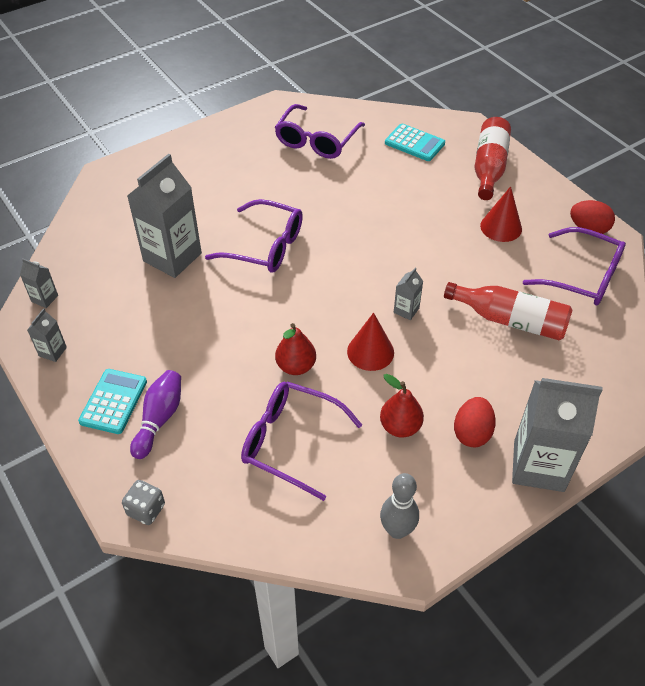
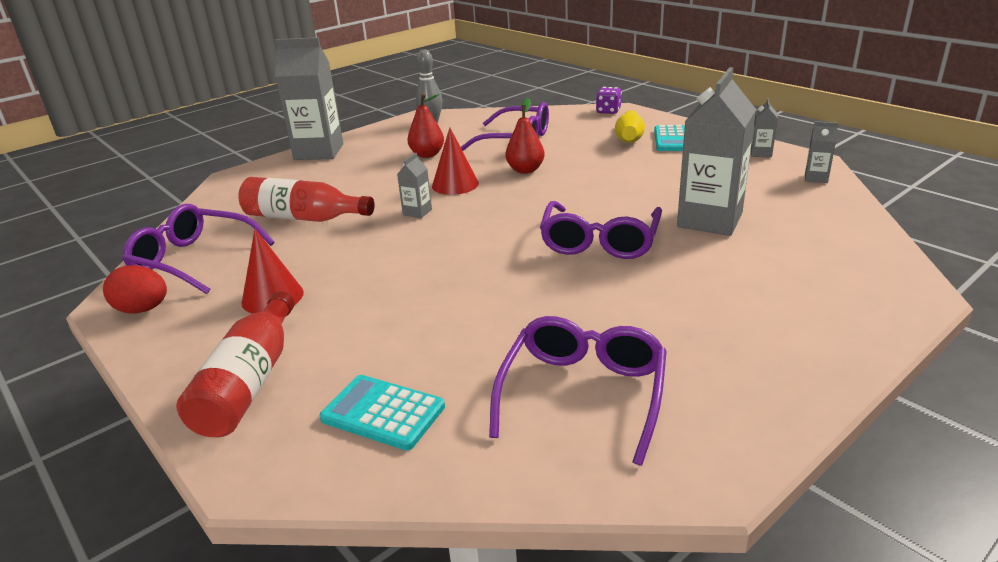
camera: 175 degrees right, 20 degrees down
(146, 510) = (608, 111): grey dice -> purple dice
(159, 419) = (629, 137): purple bowling pin -> yellow bowling pin
(265, 246) = (599, 242): purple glasses -> purple glasses turned 90 degrees counterclockwise
(472, 433) = (367, 158): red egg -> none

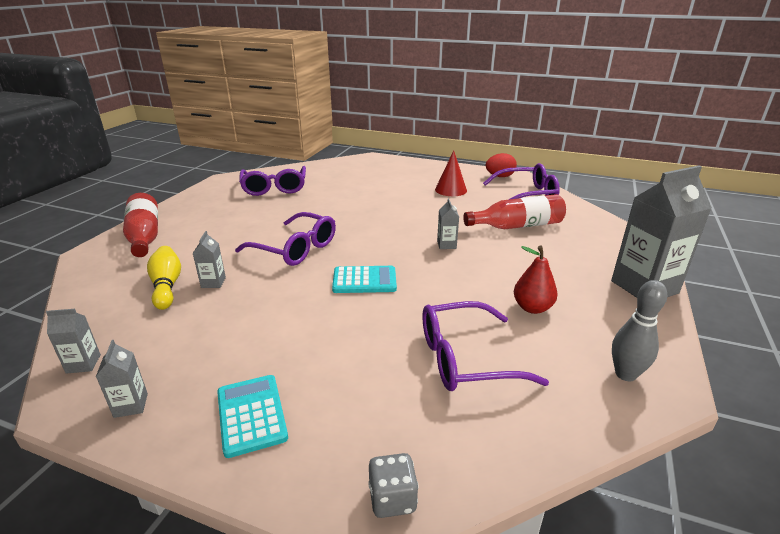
camera: 150 degrees right, 0 degrees up
(250, 382) = (408, 169): red bottle -> red bottle (145, 236)
(383, 413) = (347, 172): turquoise calculator -> turquoise calculator (364, 280)
(455, 184) = (452, 275): red cone -> none
(525, 170) = (406, 307): red pear -> none
(599, 242) = (295, 249): purple glasses -> purple glasses turned 135 degrees clockwise
(608, 111) = (392, 499): purple dice -> grey dice
(629, 137) = (320, 404): yellow bowling pin -> yellow bowling pin (167, 286)
(709, 220) = (213, 282): grey carton -> grey carton, size x0.44

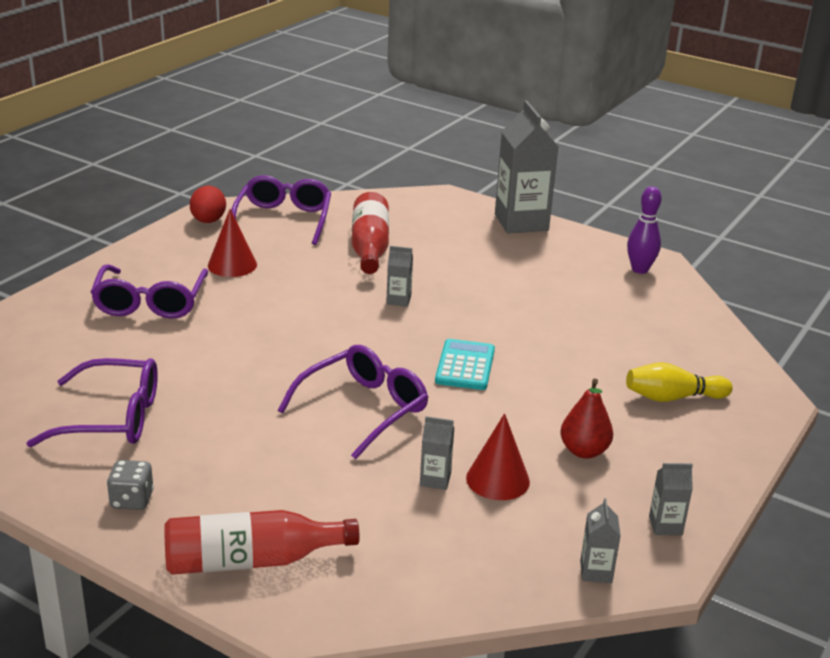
camera: 80 degrees left, 0 degrees up
(167, 286) = (432, 521): yellow bowling pin -> yellow bowling pin (672, 397)
(211, 308) = (497, 479): none -> red cone
(251, 415) = (680, 451): turquoise calculator -> none
(392, 499) = (761, 390): grey dice -> grey dice (132, 500)
(465, 358) = (613, 332): purple glasses -> purple glasses (150, 303)
(532, 308) = (542, 282): red pear -> red pear (584, 451)
(625, 374) = (640, 269): grey bowling pin -> purple bowling pin

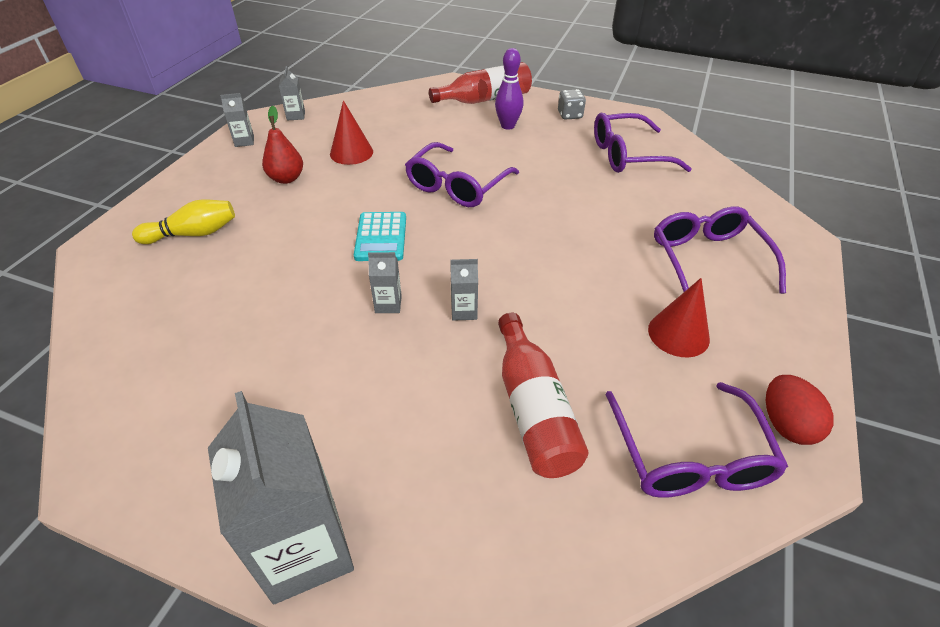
camera: 170 degrees right, 15 degrees up
(435, 479) = (393, 147): grey carton -> grey carton (388, 304)
(640, 269) = (137, 441): purple bowling pin -> purple bowling pin (507, 126)

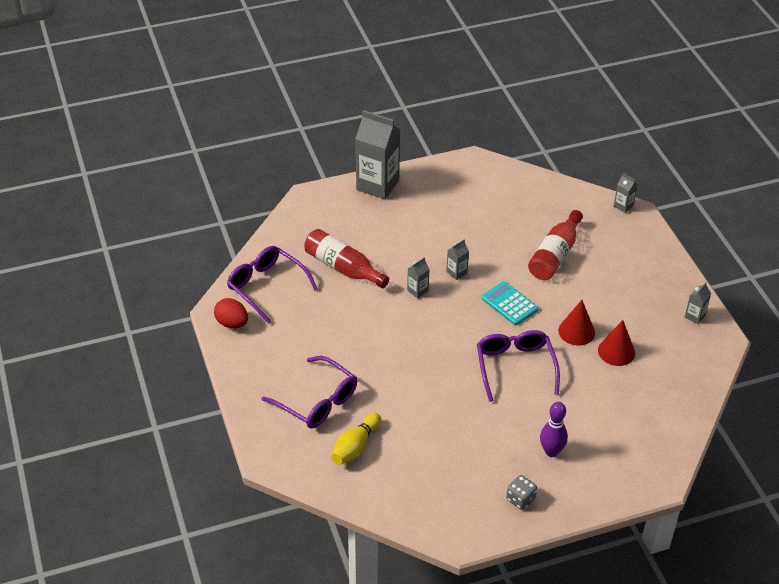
camera: 140 degrees right, 0 degrees up
(193, 234) = (604, 246): yellow bowling pin -> yellow bowling pin (355, 446)
(286, 178) = (620, 307): red pear -> none
(296, 116) = (706, 360): grey carton -> grey carton (623, 206)
(485, 99) = (606, 475): red bottle -> red bottle (555, 255)
(628, 155) = (434, 474): purple glasses -> none
(678, 334) = (304, 341): red cone -> red cone (576, 331)

